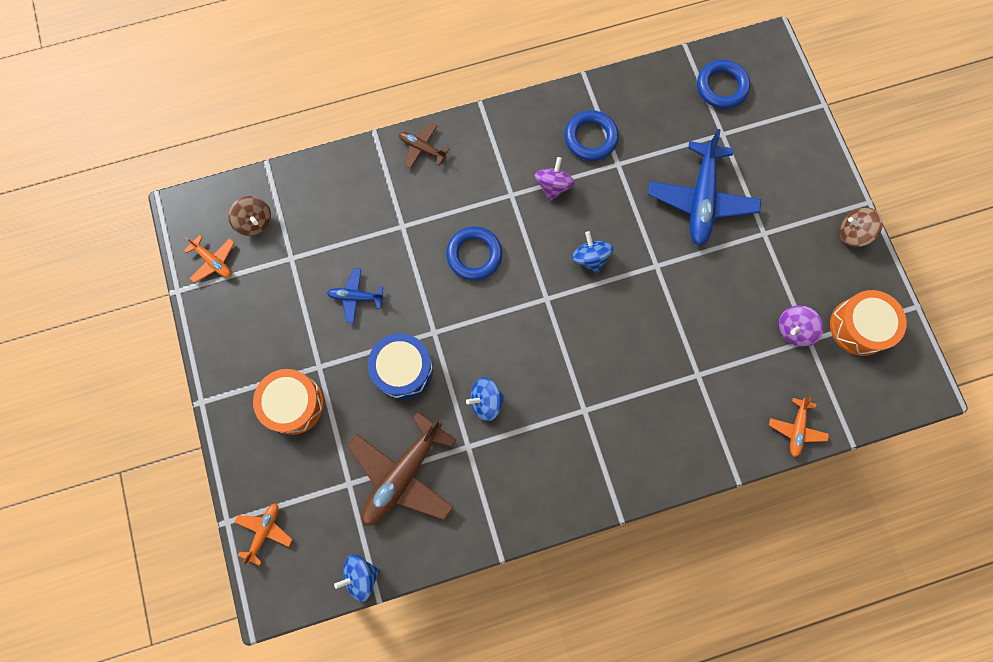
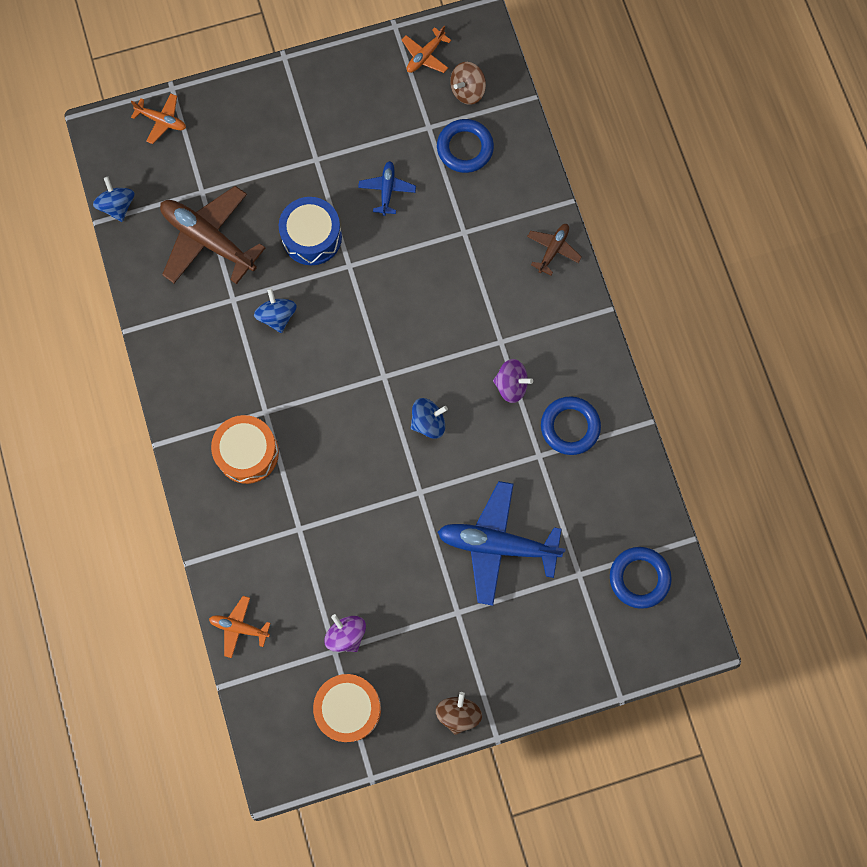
camera: 90 degrees right, 0 degrees up
(293, 404) = (280, 138): orange drum -> orange drum (247, 453)
(474, 255) = (432, 304): blue ring -> blue ring (465, 148)

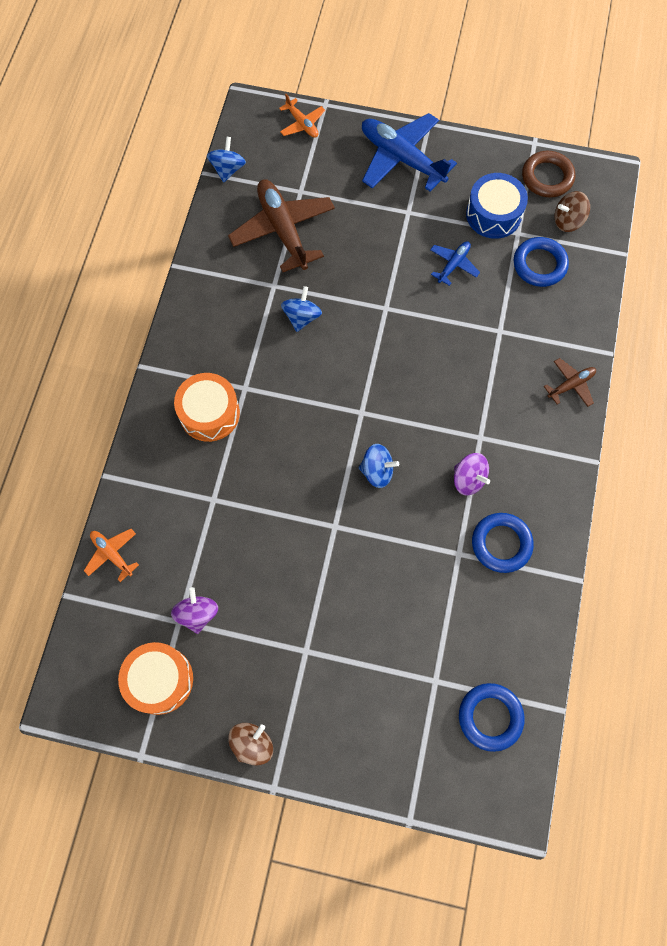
camera: 30 degrees right, 5 degrees down
(312, 237) = (368, 270): blue drum -> blue drum (493, 214)
(425, 56) = (547, 177): orange plane -> brown ring
(497, 545) = (376, 611): blue plane -> blue plane (401, 158)

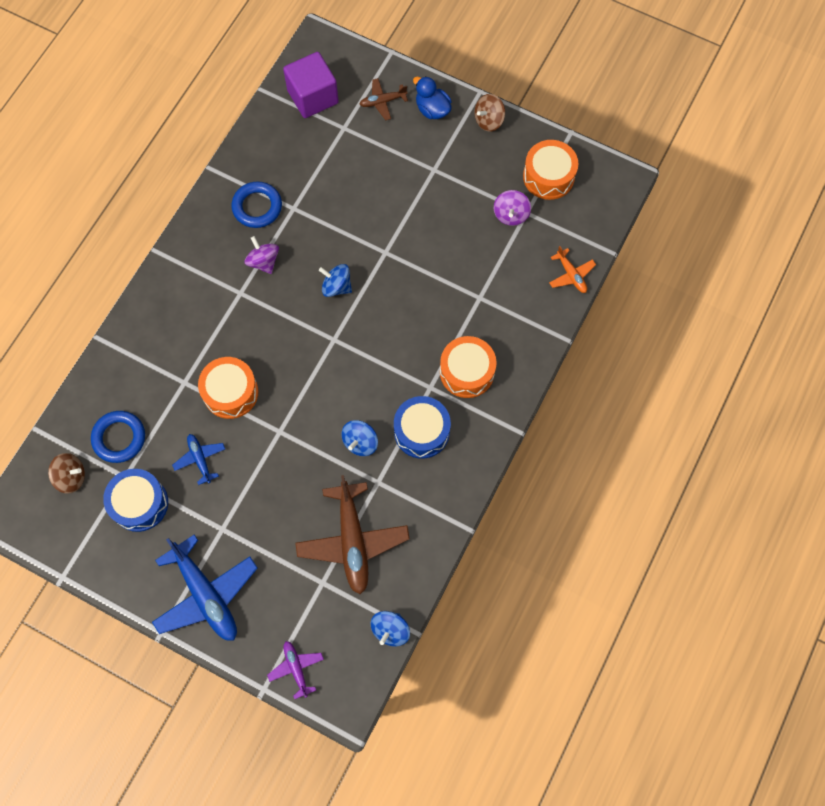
camera: 165 degrees left, 0 degrees up
(242, 342) = (421, 431): none -> blue drum
(302, 124) = (296, 668): orange plane -> purple plane
(330, 740) = (432, 109): none -> blue duck
(449, 332) = (230, 392): none -> orange drum
(453, 265) = (200, 459): blue plane -> blue plane turned 105 degrees clockwise
(490, 717) = (313, 97): blue ring -> purple cube
(547, 177) = (68, 532): brown ring -> none
(571, 385) = (144, 317): brown plane -> brown plane (382, 101)

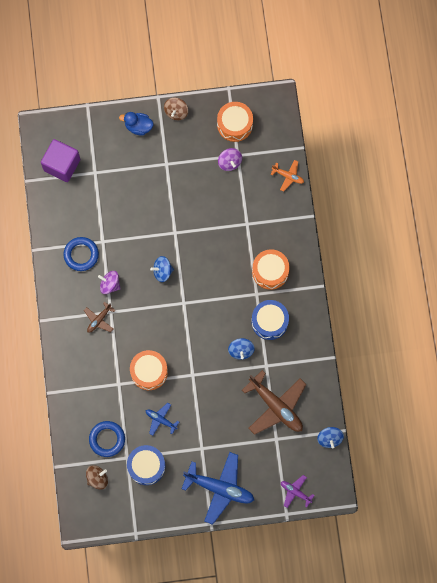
camera: 35 degrees left, 5 degrees up
(382, 101) = (105, 141): brown plane -> brown plane (99, 319)

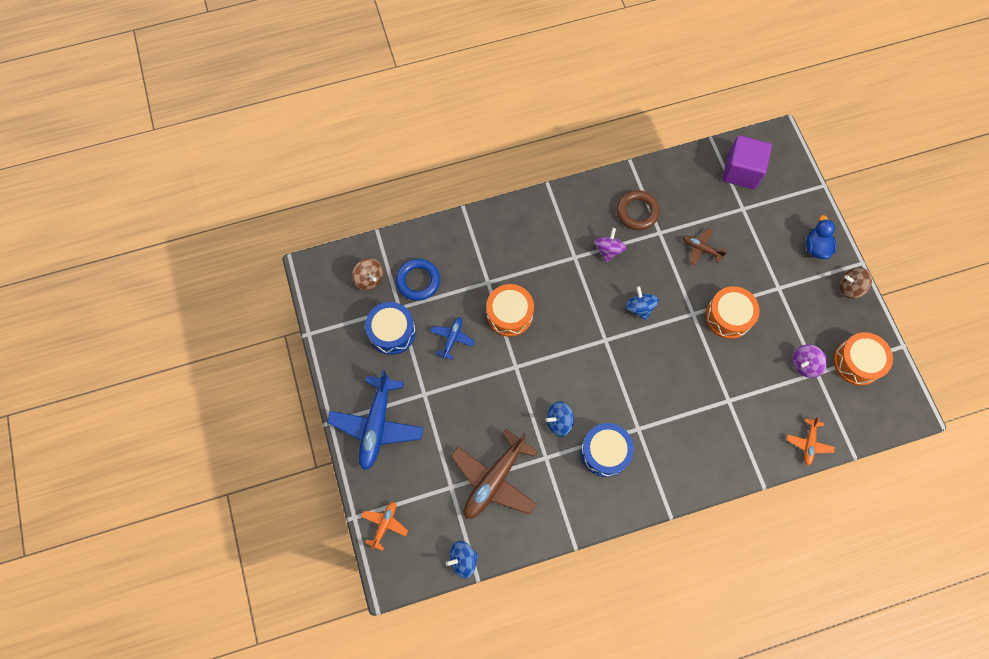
camera: 80 degrees right, 5 degrees down
(81, 255) = (637, 212): blue ring -> brown ring
(99, 319) = (562, 246): brown plane -> brown plane (701, 249)
(270, 271) = (672, 441): orange drum -> orange drum (728, 316)
(295, 492) = (384, 524): purple plane -> orange plane

